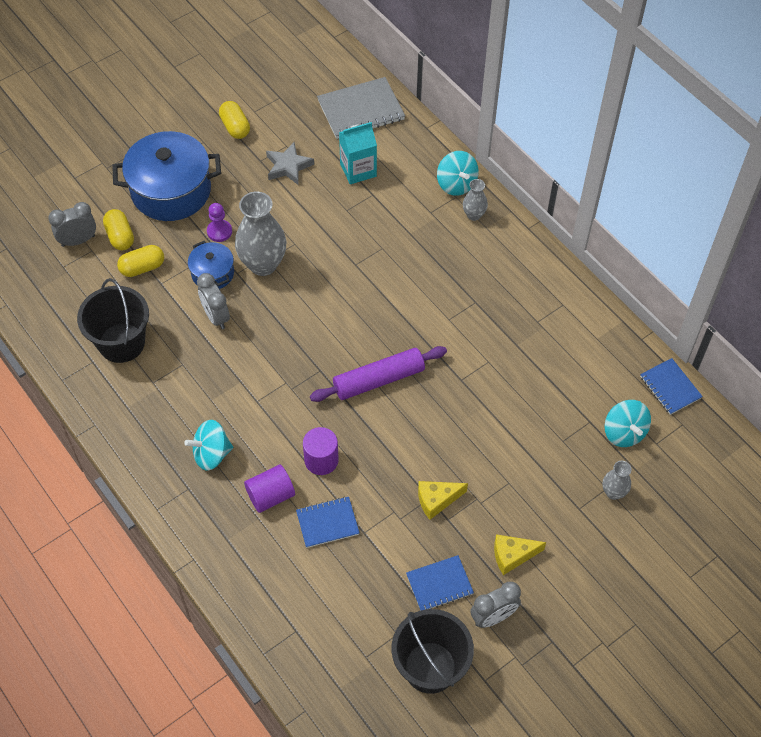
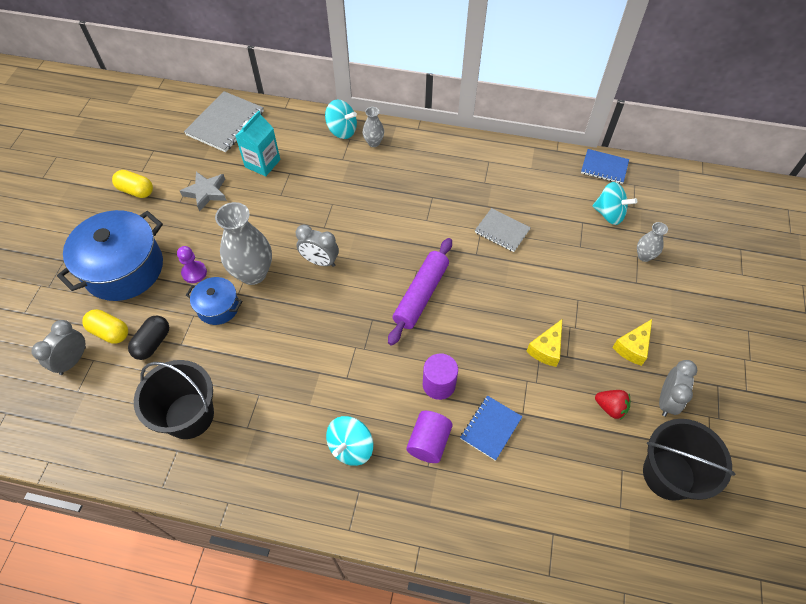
camera: 40 degrees left, 0 degrees up
(142, 268) = (153, 343): yellow capsule -> black capsule
(216, 316) = (252, 337): grey clock -> grey clock (320, 261)
(439, 584) = (610, 407): blue notebook -> red strawberry
(505, 376) = (502, 231): none -> grey notebook

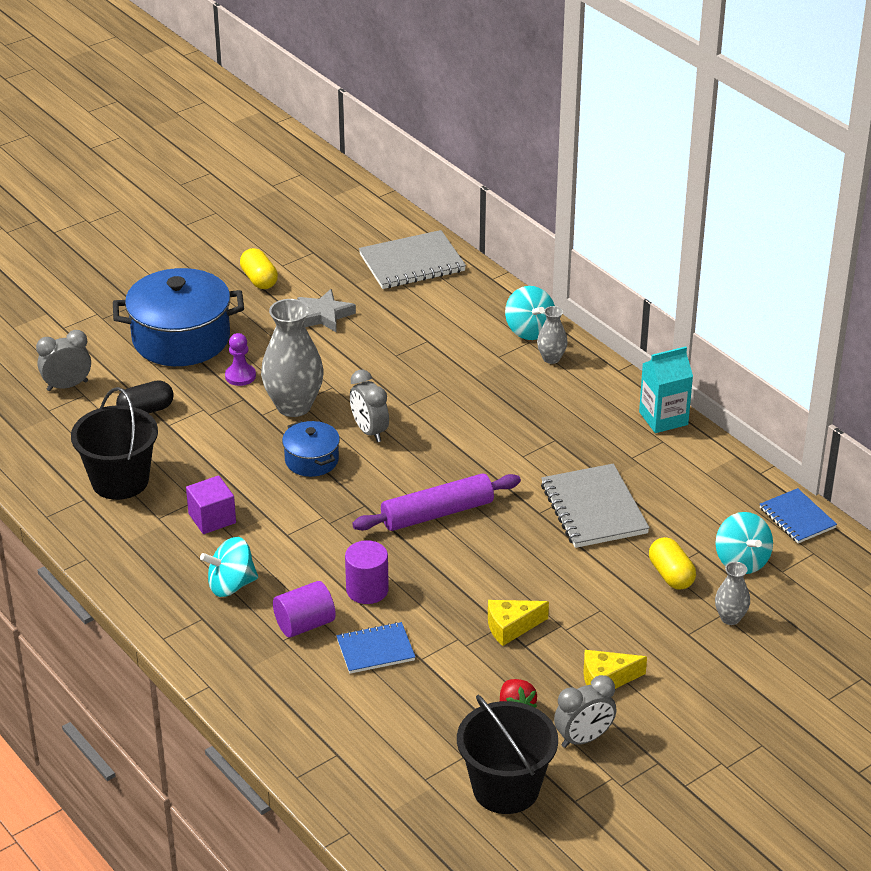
camera: 40 degrees right, 20 degrees down
(110, 332) = (118, 382): yellow capsule -> yellow capsule (671, 575)
(218, 307) = (232, 415): blue pot -> blue pot (312, 460)
(262, 163) = (409, 318): turquoise carton -> turquoise carton (663, 418)
(285, 401) = (212, 518): none -> purple cube
(502, 231) = (594, 509): grey notebook -> grey notebook, size x1.62

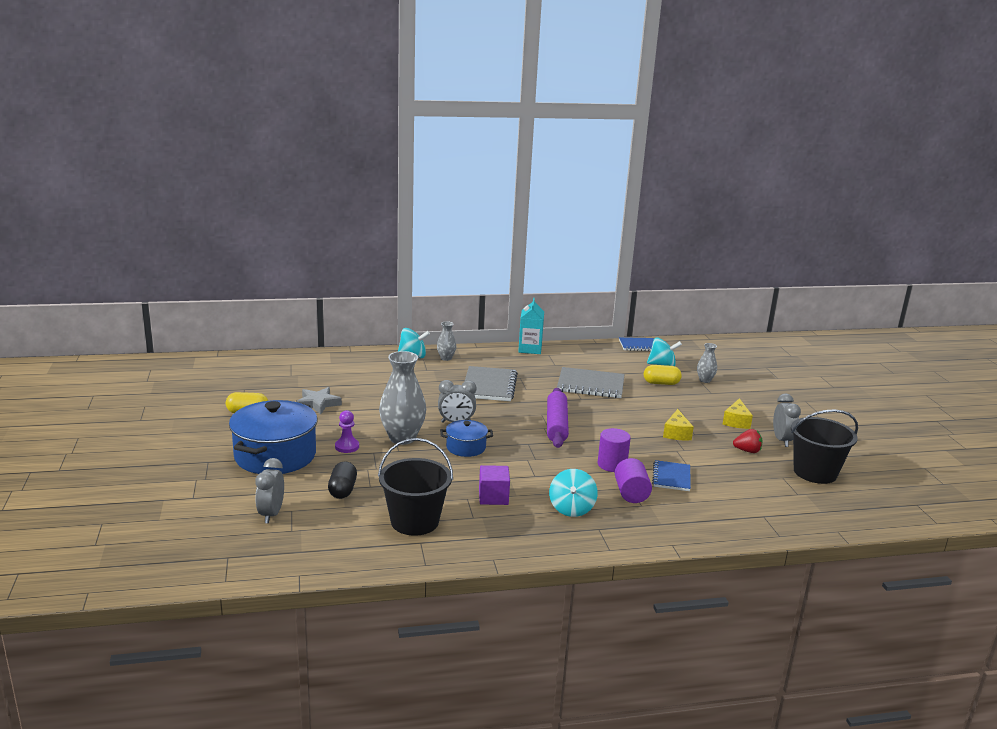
camera: 65 degrees left, 15 degrees down
(412, 263) = (302, 366): grey notebook -> grey notebook (489, 386)

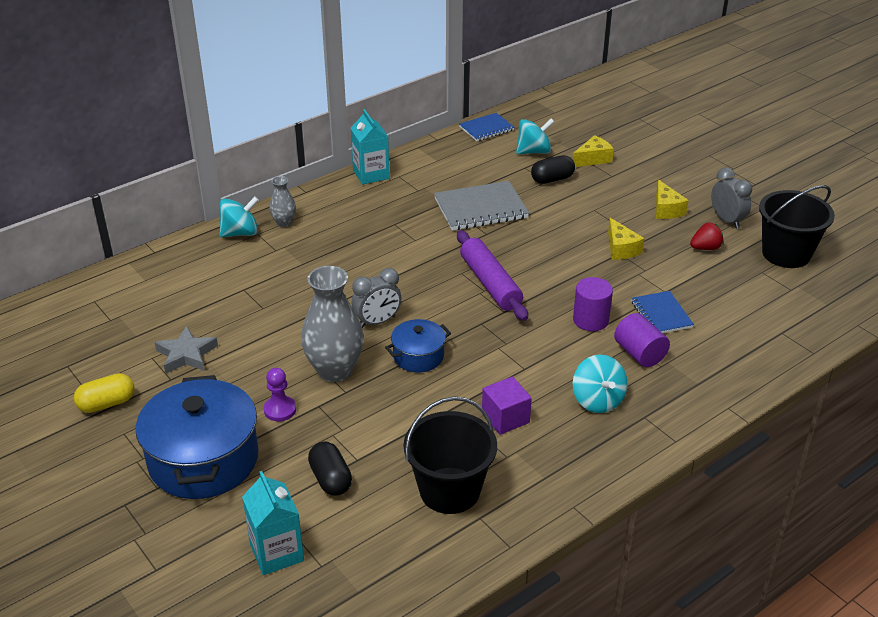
camera: 25 degrees left, 15 degrees up
(271, 514) = (277, 552): grey clock -> turquoise carton
(489, 386) = (370, 250): grey notebook -> none
(661, 383) = (552, 179): yellow capsule -> black capsule
(705, 380) = (593, 159): grey vase -> yellow cheese

